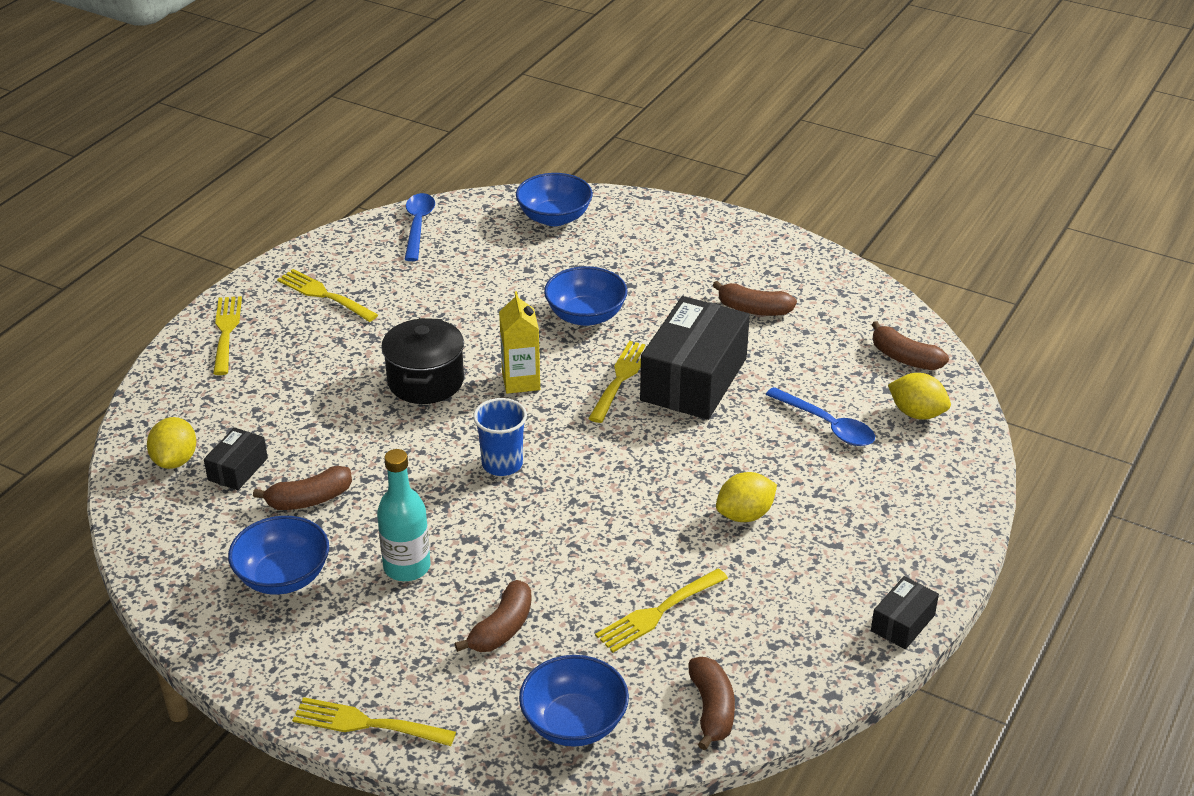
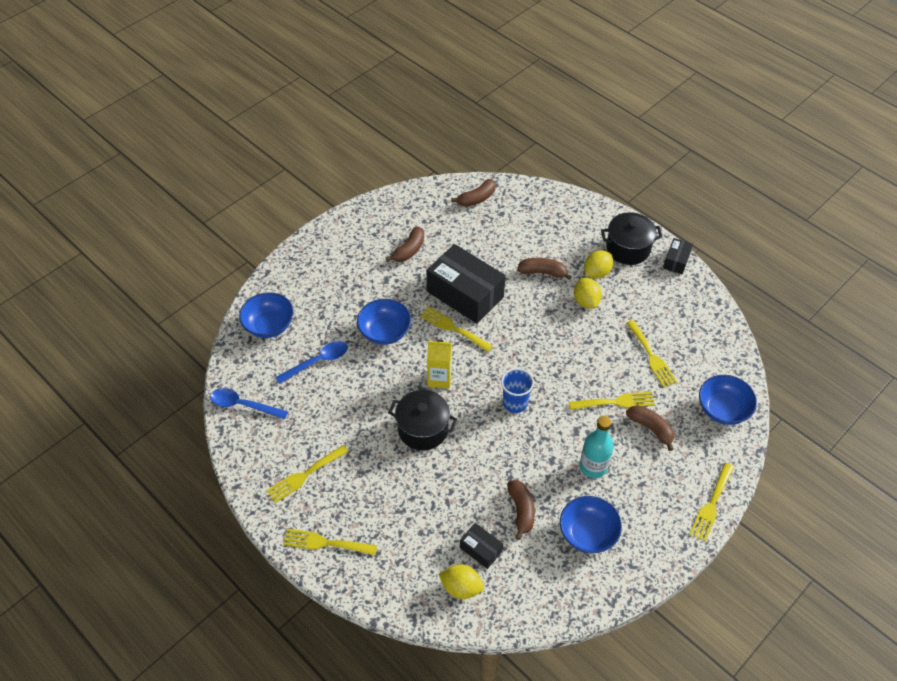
camera: 75 degrees left, 15 degrees up
(542, 578) = (615, 402): none -> yellow fork
(712, 709) = (721, 350): brown banana -> brown banana (542, 272)
(827, 425) = (523, 247): blue spoon -> blue spoon (317, 362)
(896, 553) = (628, 248): none -> black pot
(903, 623) = (676, 261): black box -> black box turned 60 degrees clockwise
(917, 413) = (524, 208): yellow lemon -> yellow lemon (596, 272)

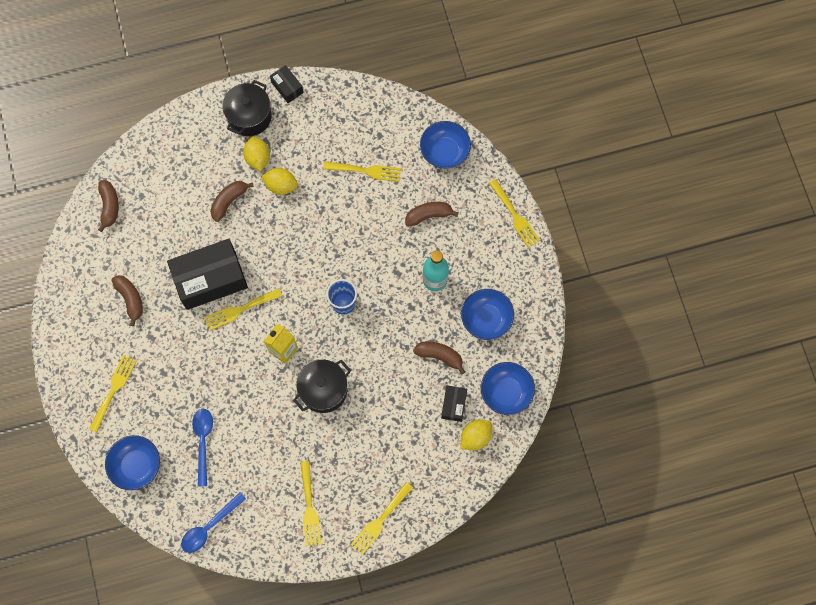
camera: 60 degrees left, 20 degrees up
(385, 332) = (207, 368): blue bowl -> blue bowl (506, 392)
(481, 549) = (453, 405): black box -> black box turned 60 degrees counterclockwise
(615, 402) = (390, 226): yellow fork -> yellow fork (113, 390)

